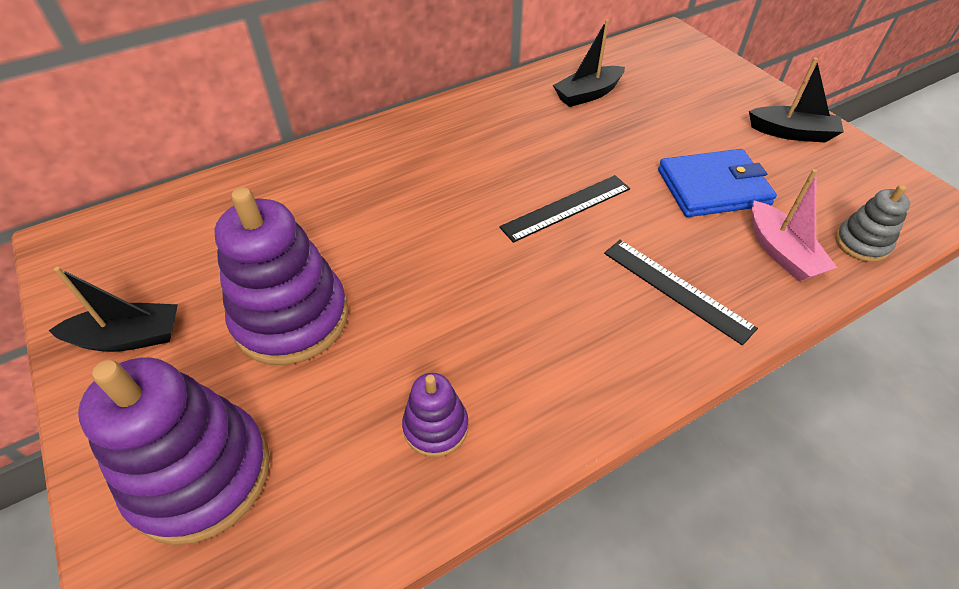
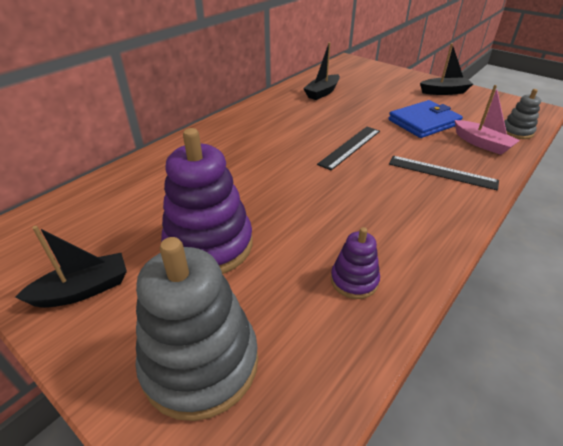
camera: 20 degrees left, 10 degrees down
(200, 475) = (200, 363): purple stacking toy -> grey stacking toy

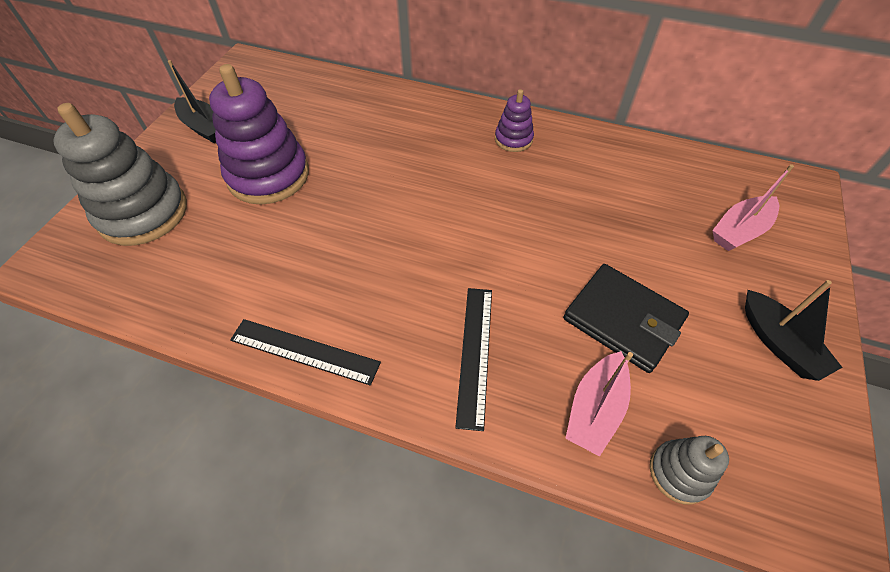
camera: 70 degrees right, 15 degrees up
(322, 92) = (640, 179): black boat -> none
(350, 147) = (493, 241): black ruler -> black ruler (304, 351)
(354, 280) = (241, 288): purple stacking toy -> purple stacking toy (513, 139)
(372, 80) = (739, 230): none -> pink boat
(424, 122) = (623, 319): blue wallet -> black wallet

